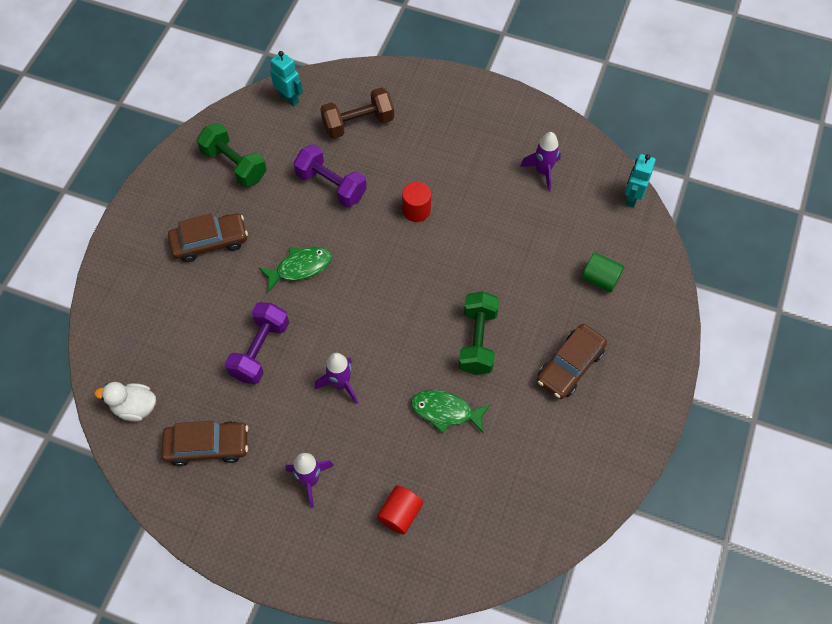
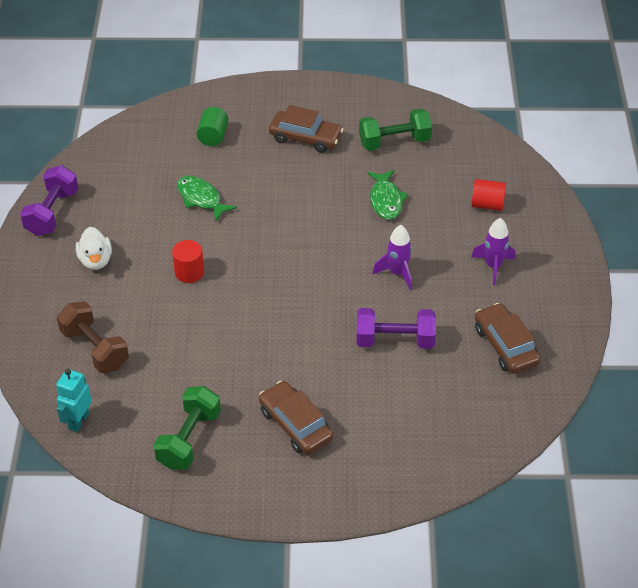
camera: 110 degrees left, 15 degrees down
(135, 407) = (501, 414): white duck -> white duck (96, 260)
(300, 267) = (292, 340): green fish -> green fish (201, 199)
(331, 185) = (185, 346): purple dumbbell -> purple dumbbell (52, 213)
(477, 341) = (310, 197): green dumbbell -> green dumbbell (394, 142)
(543, 172) = (109, 195): purple rocket -> none
(632, 198) = (118, 132): turquoise robot -> none

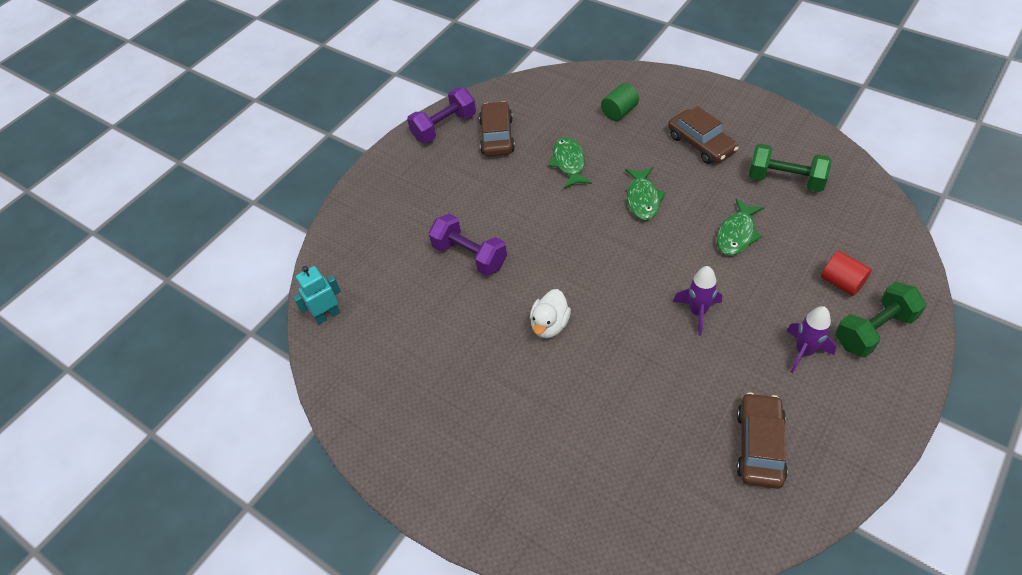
camera: 40 degrees right, 5 degrees up
(95, 349) = (387, 257): brown dumbbell -> none
(96, 260) = (446, 181): white duck -> white duck (549, 325)
(189, 272) = (511, 225): red cylinder -> none
(189, 439) = (396, 379): green dumbbell -> green dumbbell (873, 330)
(289, 203) = (643, 199): none -> green fish
(295, 424) = (494, 416): brown car -> brown car (497, 136)
(394, 340) = (647, 380): purple dumbbell -> purple dumbbell (469, 256)

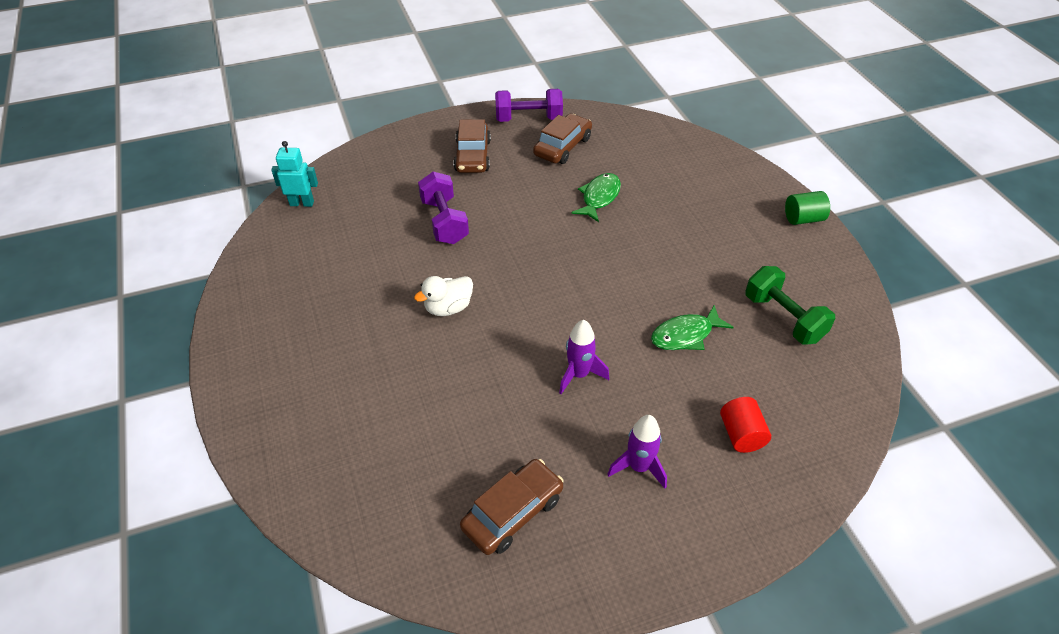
camera: 30 degrees right, 5 degrees down
(619, 112) = (687, 181): green cylinder -> green cylinder (803, 219)
(643, 199) = (631, 259): green fish -> none
(701, 144) = (734, 245): brown car -> brown car (472, 156)
(873, 330) = (727, 494): green dumbbell -> none

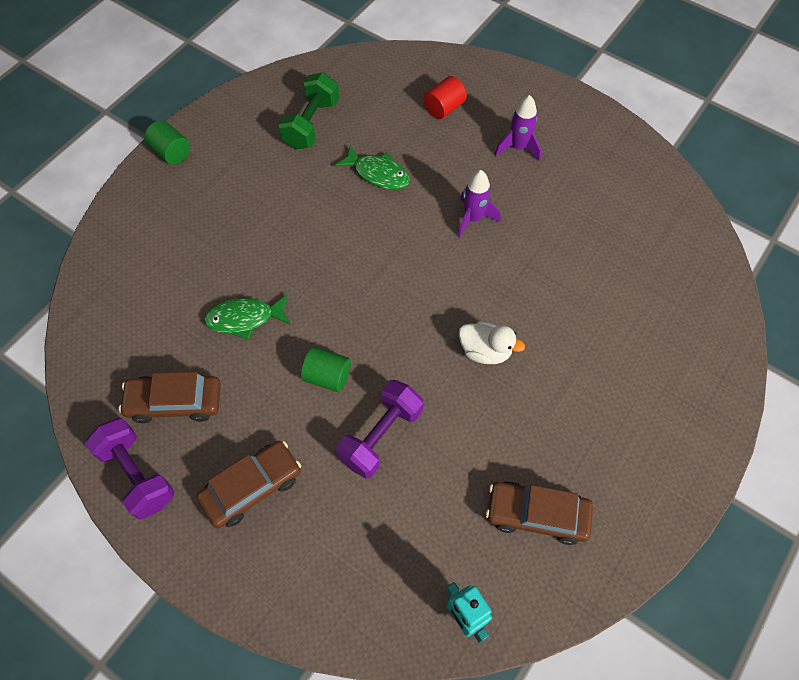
camera: 125 degrees left, 15 degrees up
(513, 217) = (327, 376): none -> green cylinder
(513, 513) = (612, 194): brown car -> brown car (537, 514)

